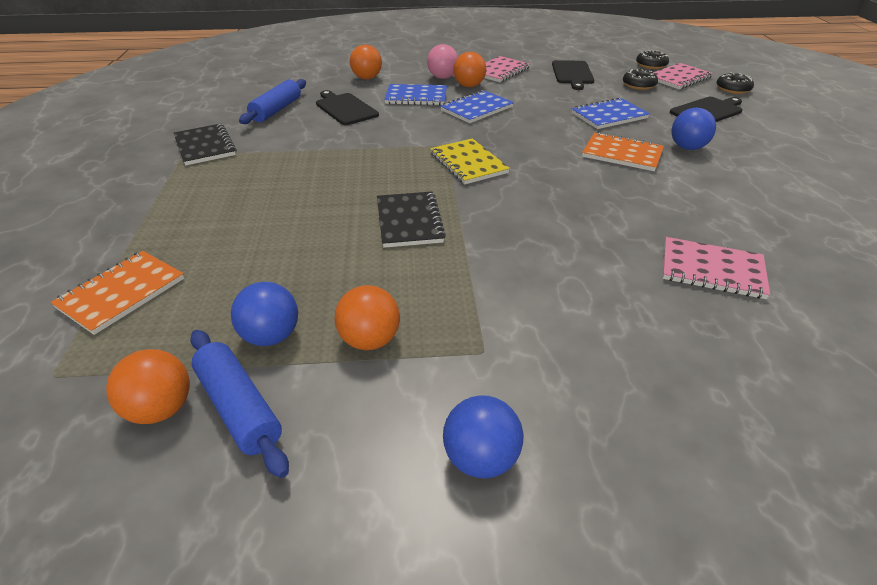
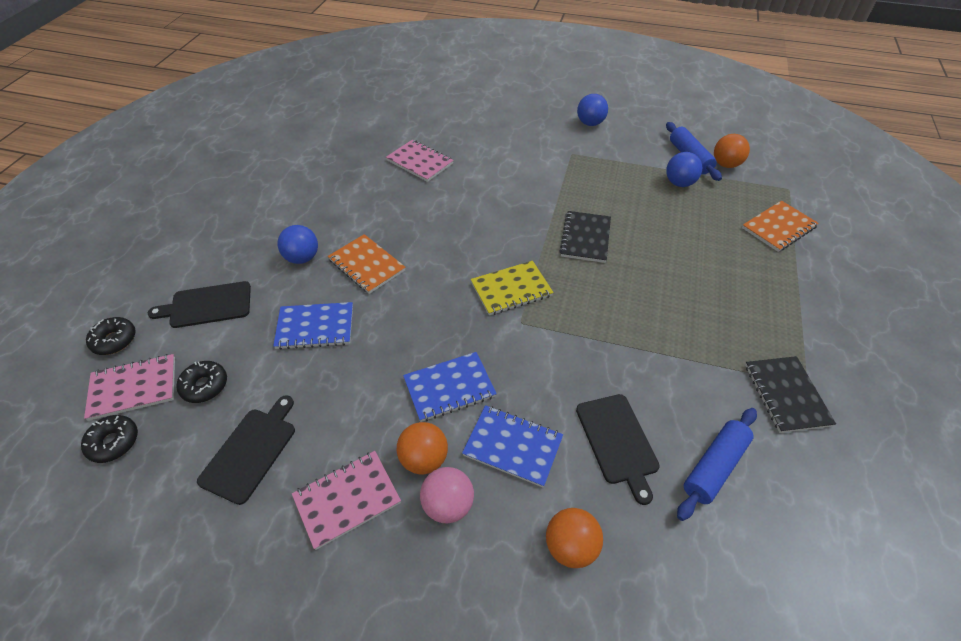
camera: 160 degrees left, 10 degrees up
(370, 340) = (627, 170): orange ball -> none
(468, 163) = (511, 289): yellow notebook -> yellow notebook turned 75 degrees clockwise

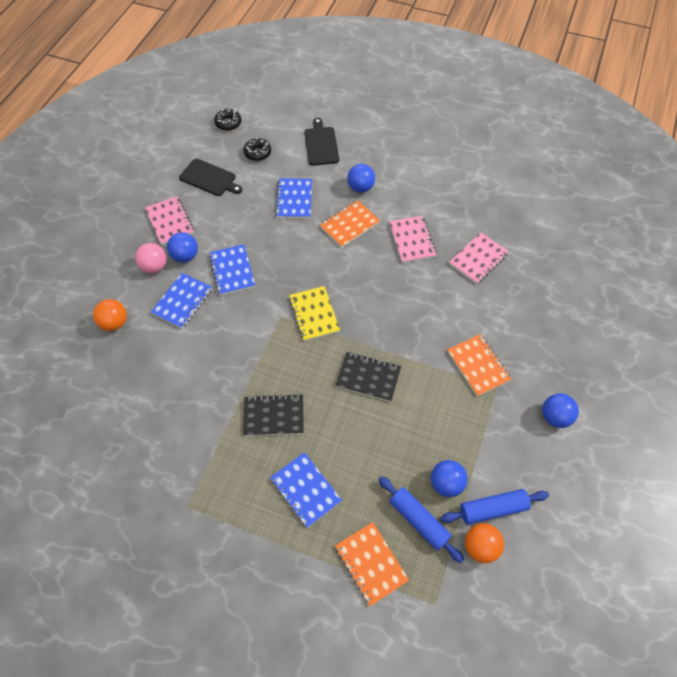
camera: 95 degrees right, 10 degrees up
(114, 340) = (298, 108): black donut -> none
(133, 388) = (262, 123): pink notebook -> pink notebook (412, 240)
(424, 459) = (185, 256): orange ball -> blue ball
(550, 164) = (478, 366): none -> orange notebook
(618, 441) = (171, 361): black cutting board -> none
(714, 467) = (140, 415): blue rolling pin -> blue rolling pin (418, 520)
(733, 279) = (305, 490): none -> blue notebook
(786, 395) = (181, 486): black notebook -> black notebook (274, 416)

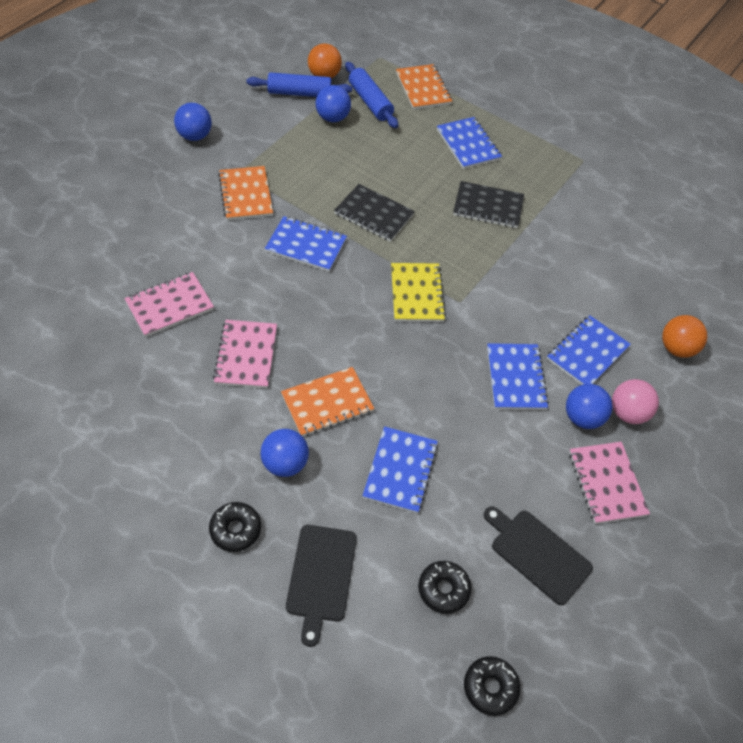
camera: 170 degrees left, 5 degrees down
(372, 153) = (235, 530): none -> black donut
(409, 332) = (306, 245): none -> blue notebook

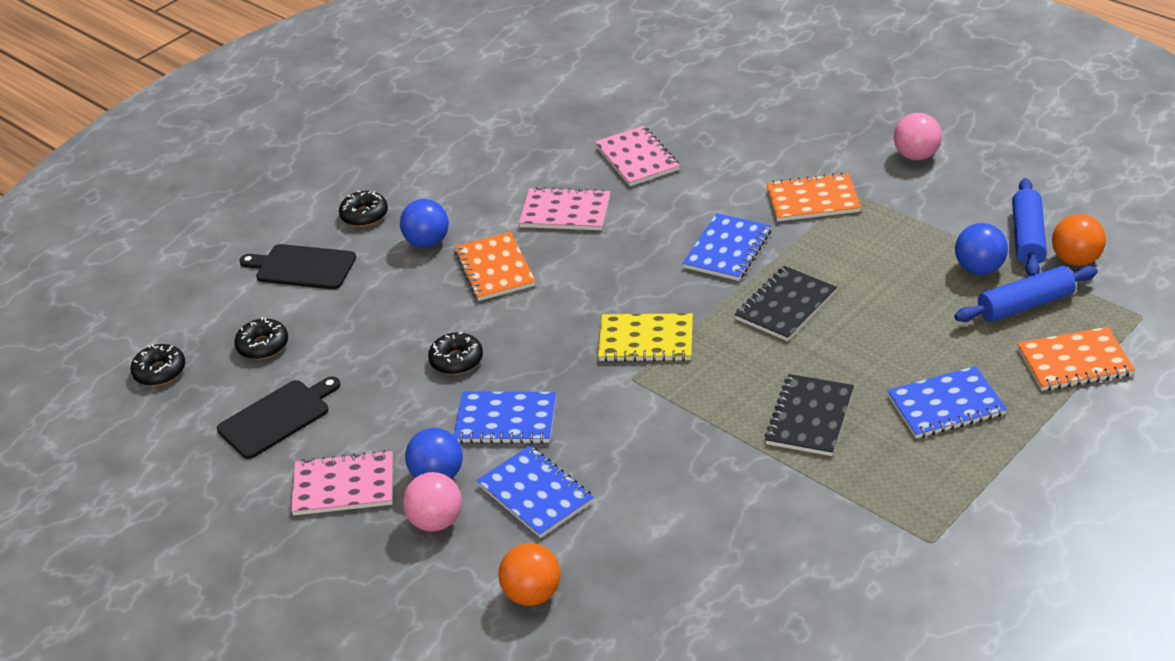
camera: 105 degrees right, 15 degrees down
(195, 136) = (916, 156): blue ball -> pink ball
(400, 471) = (400, 320): blue notebook -> none
(450, 420) = (456, 360): none -> black donut

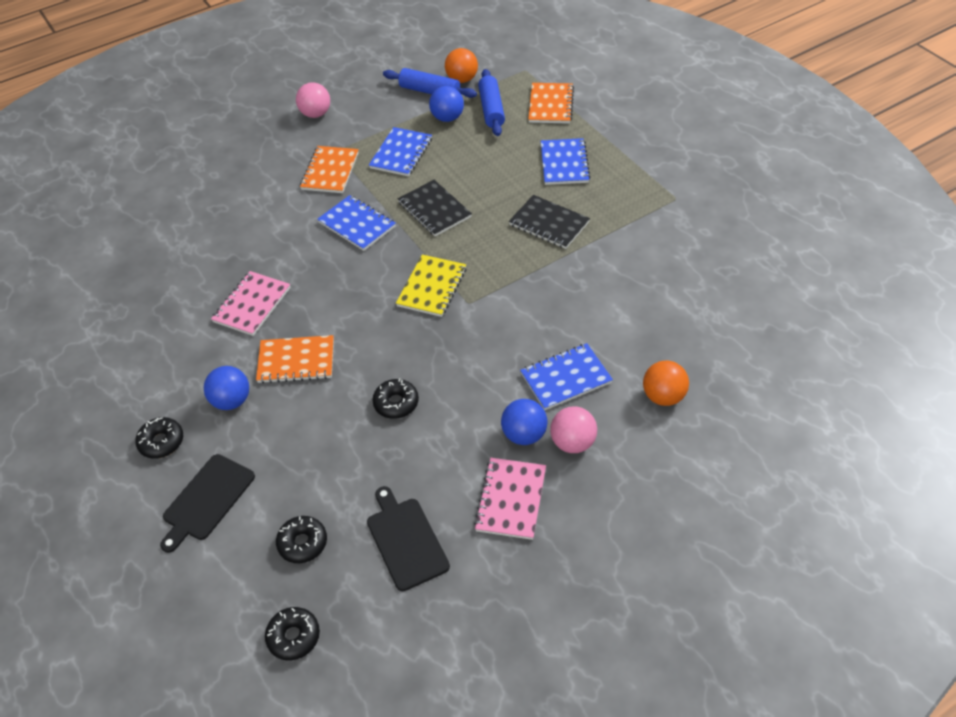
camera: 75 degrees left, 10 degrees up
(506, 420) = (480, 383): blue notebook -> blue notebook (401, 153)
(637, 158) = (214, 250): pink notebook -> none

